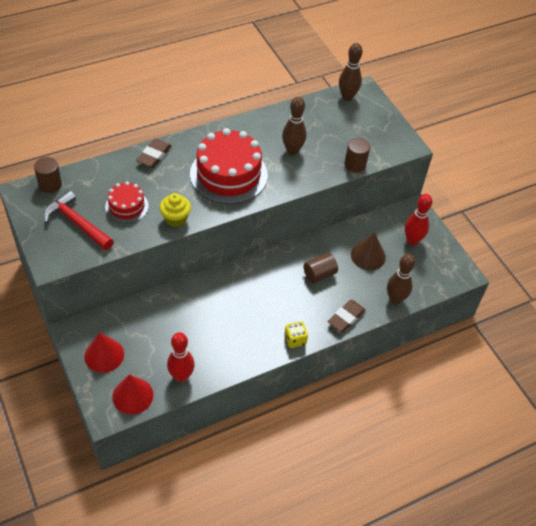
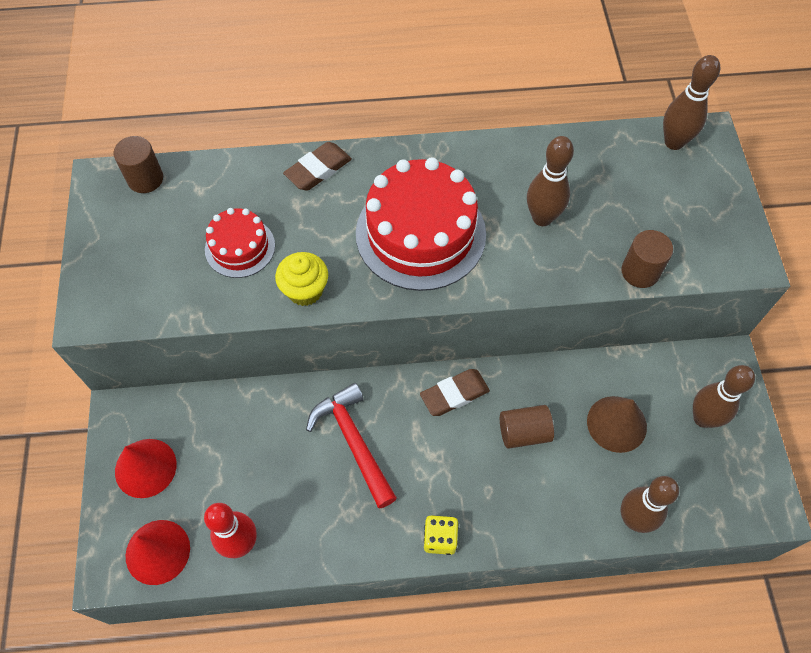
camera: 25 degrees right, 10 degrees up
(77, 223) = (155, 255): red hammer -> red hammer (353, 441)
(346, 317) = (538, 526): brown eraser -> brown eraser (454, 394)
(412, 240) = (703, 418): red bowling pin -> brown bowling pin

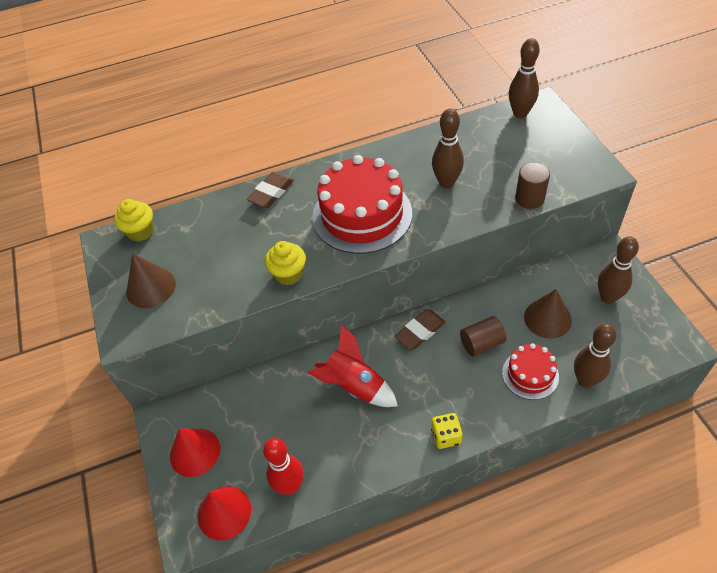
camera: 10 degrees left, 10 degrees down
(136, 260) = (151, 287): none -> brown cone
(145, 179) = (140, 231): brown cylinder -> yellow cupcake
(240, 247) = (229, 258): red cake -> red cake (530, 374)
(353, 441) = (354, 386): red hammer -> red rocket

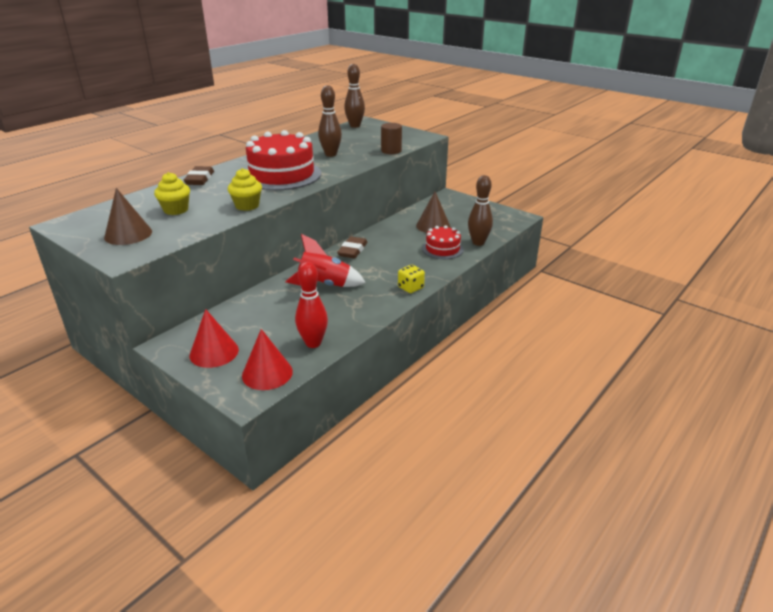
camera: 35 degrees left, 20 degrees down
(140, 231) = (94, 214): yellow cupcake -> yellow cupcake (176, 210)
(481, 343) = (399, 245): brown cylinder -> none
(608, 297) = (462, 210): brown bowling pin -> none

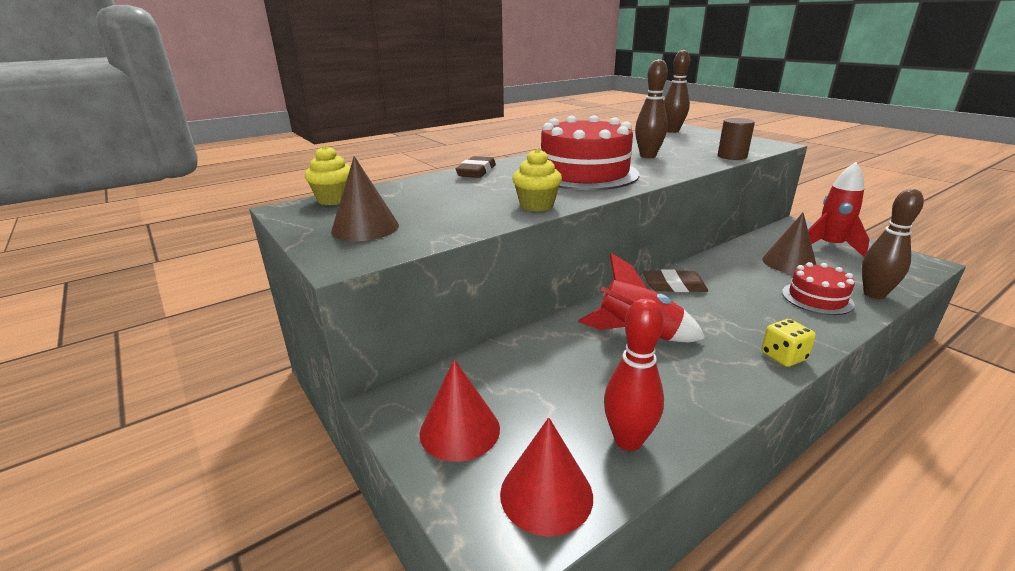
camera: 15 degrees right, 5 degrees down
(176, 210) = (438, 203): yellow cupcake -> yellow cupcake (334, 200)
(352, 250) = (674, 286): brown eraser -> brown eraser turned 60 degrees clockwise
(464, 211) = (829, 246): none -> red rocket

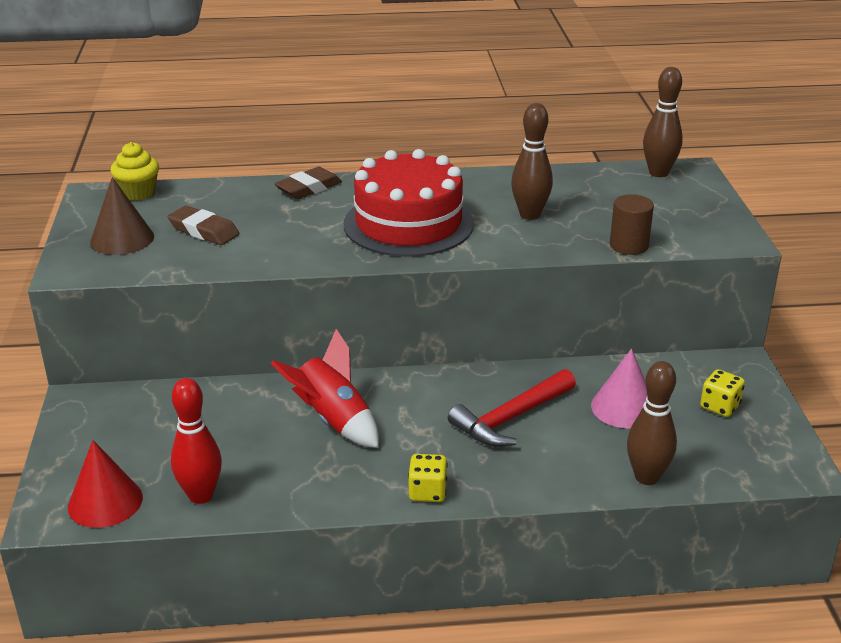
camera: 30 degrees right, 5 degrees up
(459, 430) = (100, 439): red cone -> none
(536, 205) = (290, 256): yellow cupcake -> none
(674, 286) = (445, 387): brown eraser -> brown eraser (204, 231)
(744, 290) = (511, 418): none -> red hammer
(789, 263) = (624, 407): brown cone -> pink cone
(817, 298) = (572, 456): red cake -> none
(829, 246) = (720, 406): red rocket -> yellow dice

